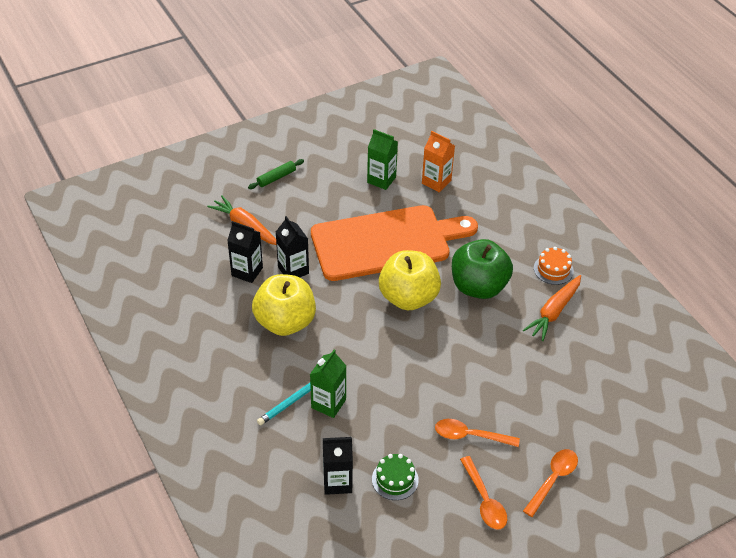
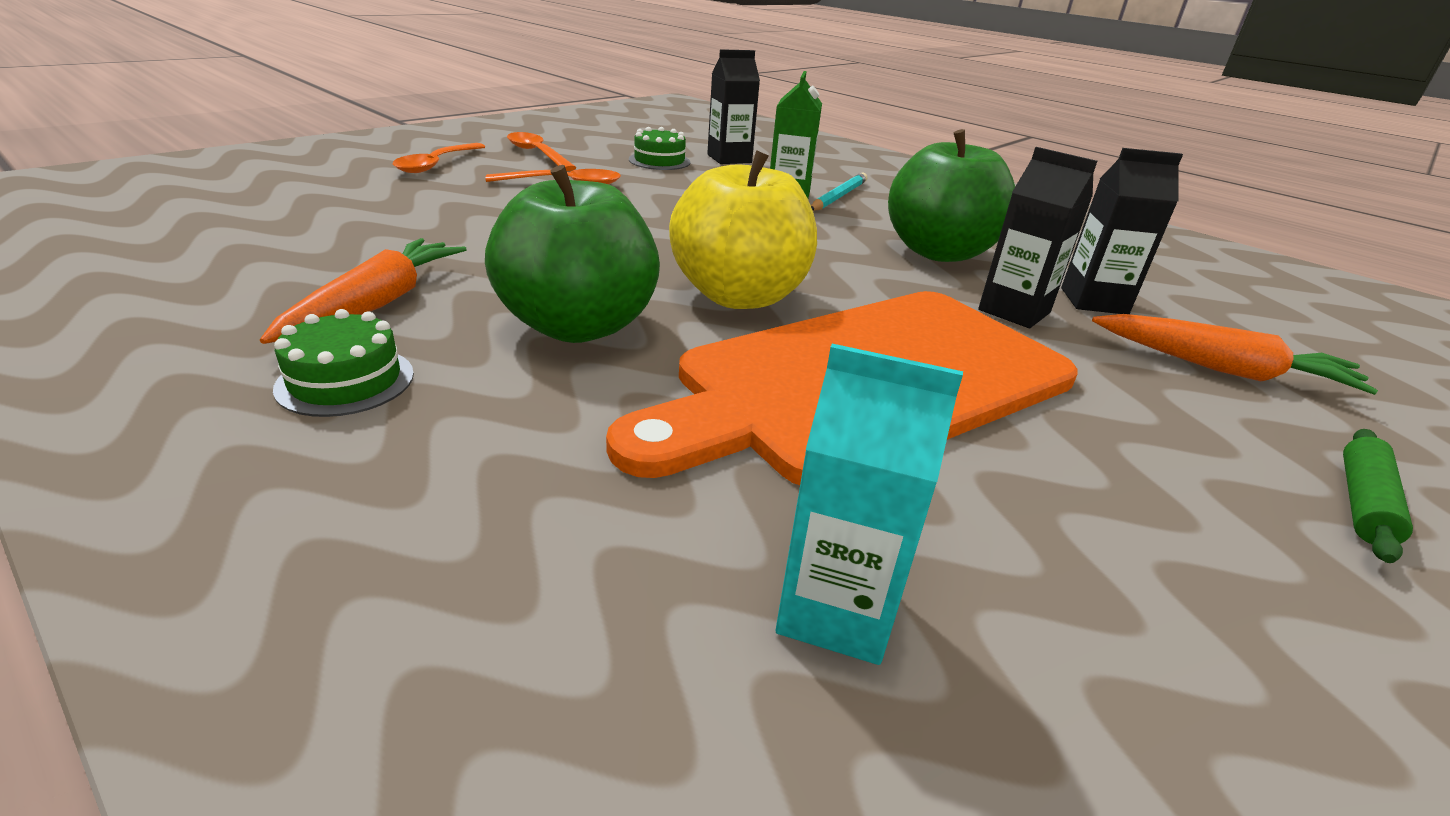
camera: 160 degrees right, 15 degrees down
(285, 322) = (938, 252): yellow apple -> green apple
(381, 180) = (1052, 570): green carton -> none
(436, 182) = (836, 610): orange carton -> turquoise carton
(553, 269) = (345, 381): orange cake -> green cake

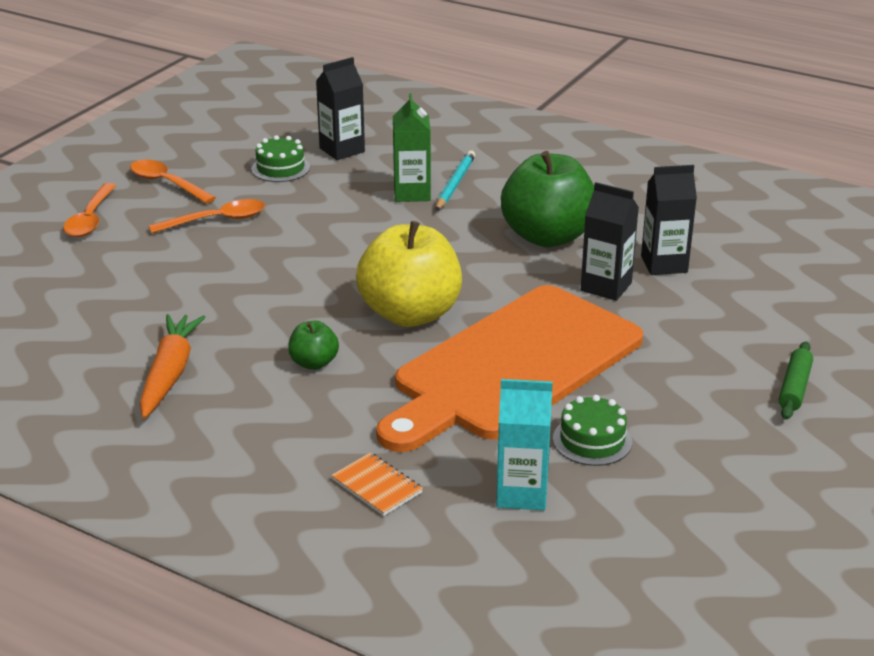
camera: 10 degrees left, 0 degrees up
(345, 381) = (200, 431): green cake -> green cake (592, 440)
(560, 532) = (377, 486): none -> orange notebook
(578, 326) = (314, 363): green apple -> green apple, size x0.46
(1221, 369) = (741, 309): orange carrot -> none

